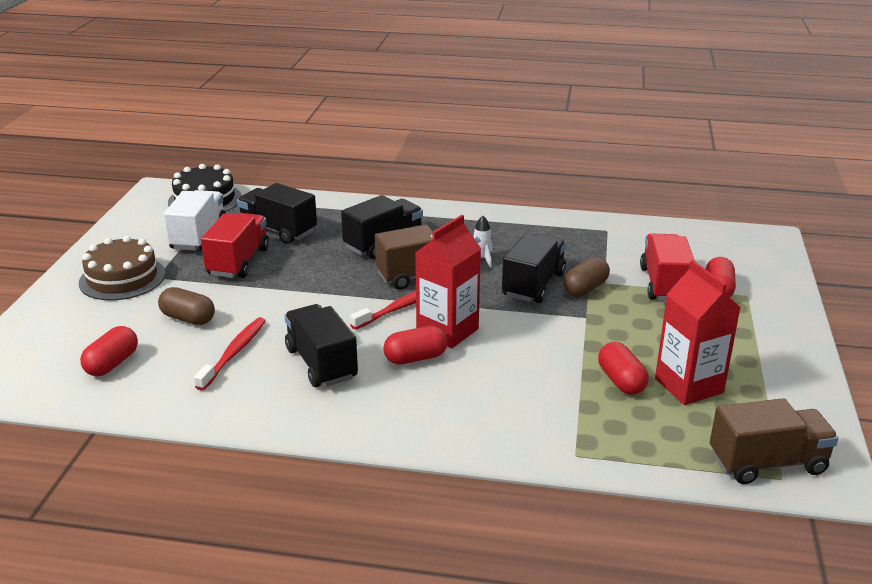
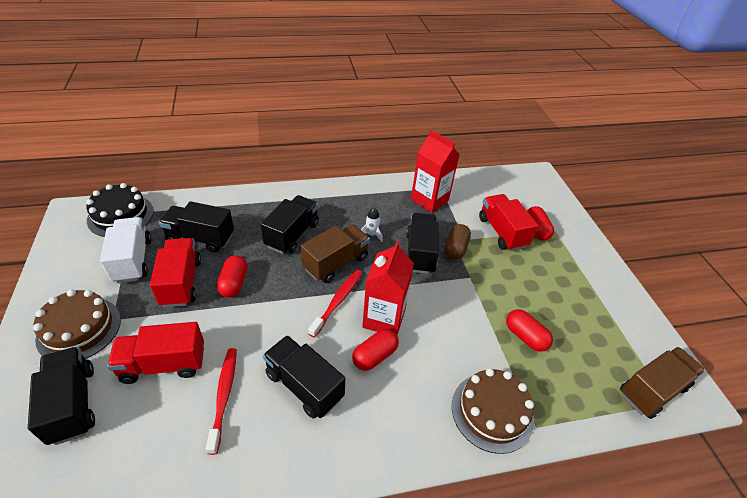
camera: 25 degrees left, 15 degrees up
(91, 328) = (72, 404): none -> black truck
(112, 364) = (112, 447): red capsule -> red capsule (234, 283)
(188, 318) = (163, 364): brown capsule -> red truck
(527, 431) = (492, 411): none -> brown cake
(689, 386) = (567, 328): red carton -> red carton (429, 200)

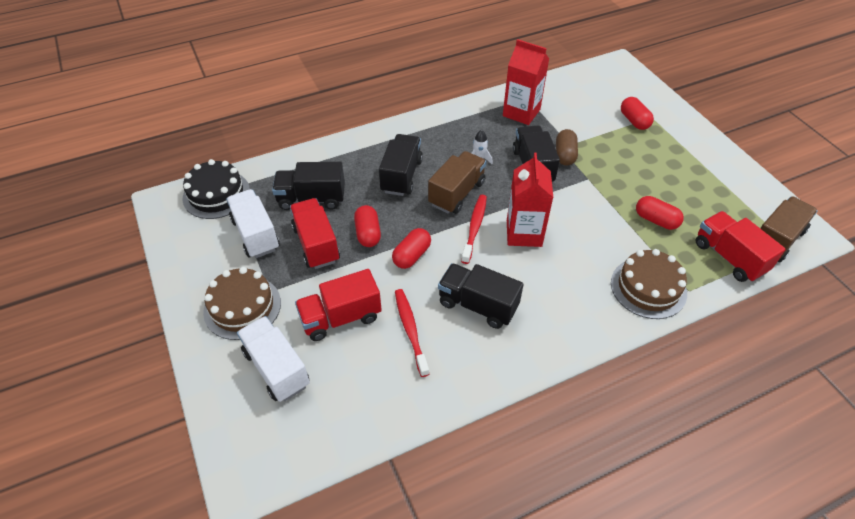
camera: 10 degrees left, 5 degrees up
(72, 404) = (276, 368): black truck -> white truck
(375, 356) = (529, 266): red capsule -> red capsule (412, 255)
(502, 232) = (603, 130): red truck -> red truck (729, 257)

